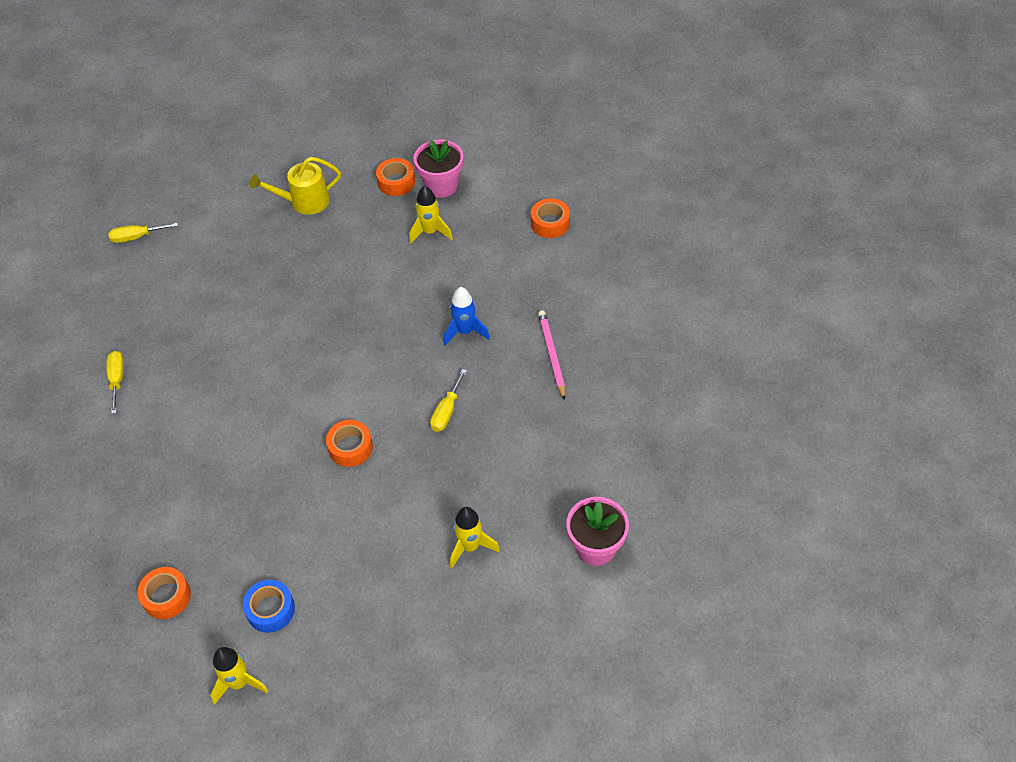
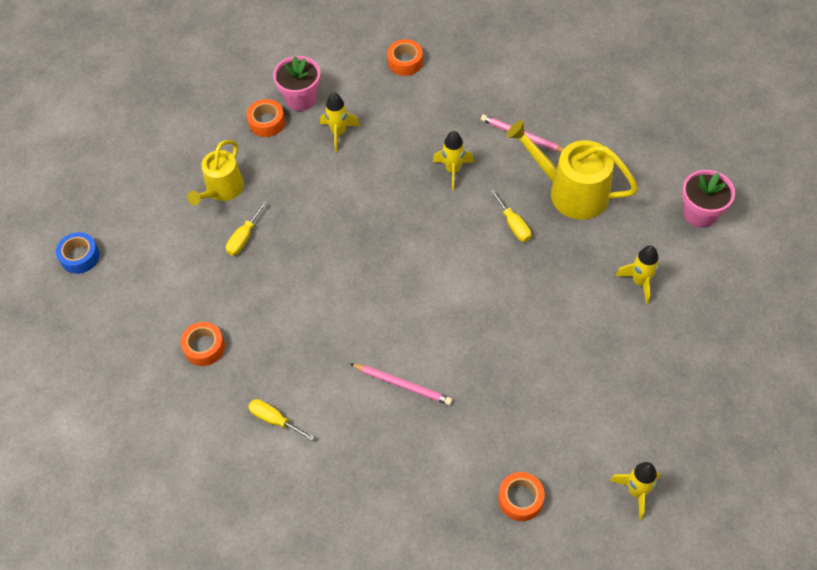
camera: 50 degrees left, 5 degrees up
(136, 237) = (133, 323): yellow screwdriver -> yellow screwdriver (244, 238)
(215, 440) = (402, 384): none -> pink pencil
(270, 610) = (590, 435): blue tape -> blue tape (80, 257)
(350, 447) = (491, 301): orange tape -> orange tape (204, 347)
(465, 331) = (453, 170): blue rocket -> yellow rocket
(524, 430) = (571, 192): none -> yellow watering can

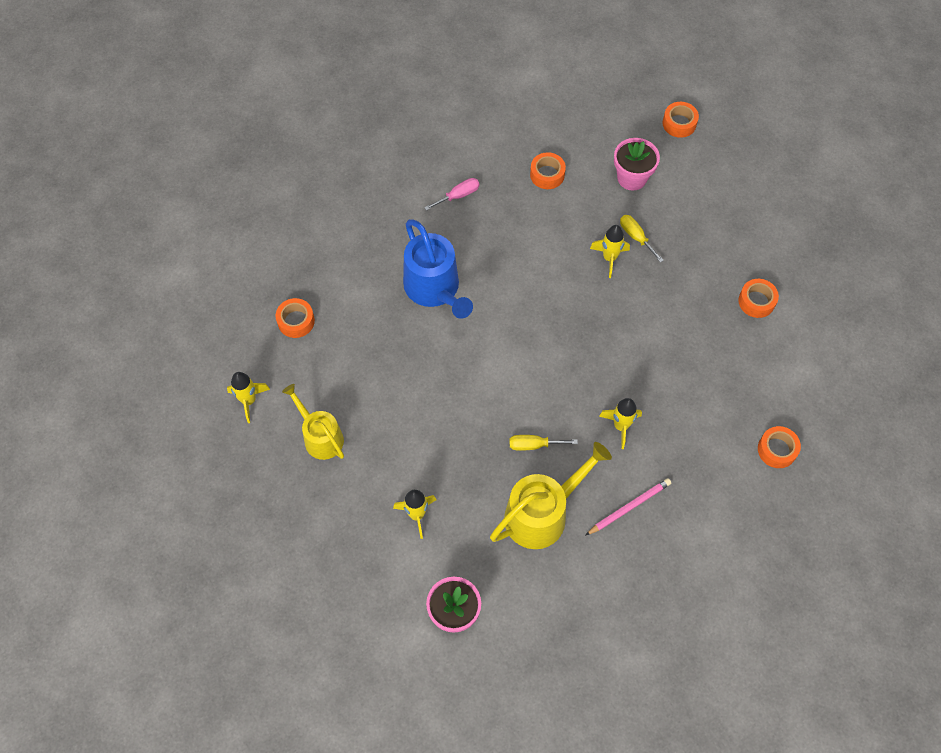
camera: 115 degrees right, 5 degrees up
(80, 257) = (679, 123): blue tape -> orange tape
(222, 189) = (696, 240): yellow watering can -> yellow watering can (320, 437)
(274, 420) = (458, 195): yellow screwdriver -> pink screwdriver
(301, 99) = (772, 340): pink flower pot -> pink flower pot (632, 178)
(339, 133) = (714, 353): yellow rocket -> yellow rocket (609, 258)
(402, 384) = (434, 289): pink pencil -> blue watering can

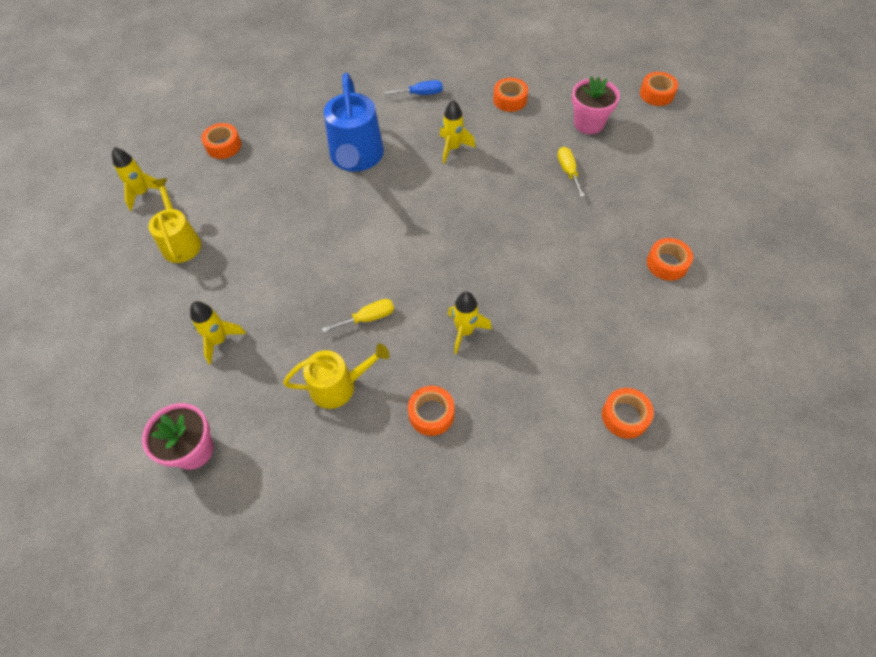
camera: 25 degrees right, 5 degrees down
(458, 195) = (421, 94): pink screwdriver -> blue screwdriver
(534, 445) = (368, 318): yellow screwdriver -> yellow screwdriver turned 135 degrees clockwise
(542, 514) = (338, 386): yellow watering can -> yellow watering can, size x0.66
(609, 258) = (533, 181): yellow rocket -> yellow rocket (453, 148)
(629, 507) = (431, 414): pink pencil -> orange tape

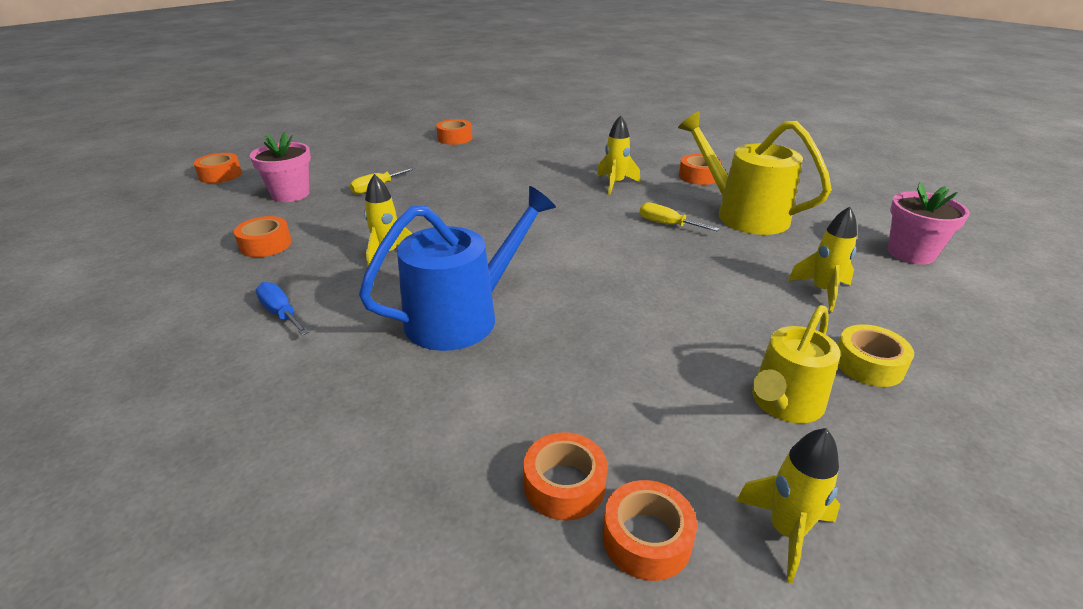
camera: 125 degrees left, 25 degrees down
(160, 300) = (868, 364): none -> yellow tape
(338, 386) = (744, 214): yellow watering can -> yellow watering can, size x1.52
(625, 416) = (600, 129): orange tape -> orange tape (646, 539)

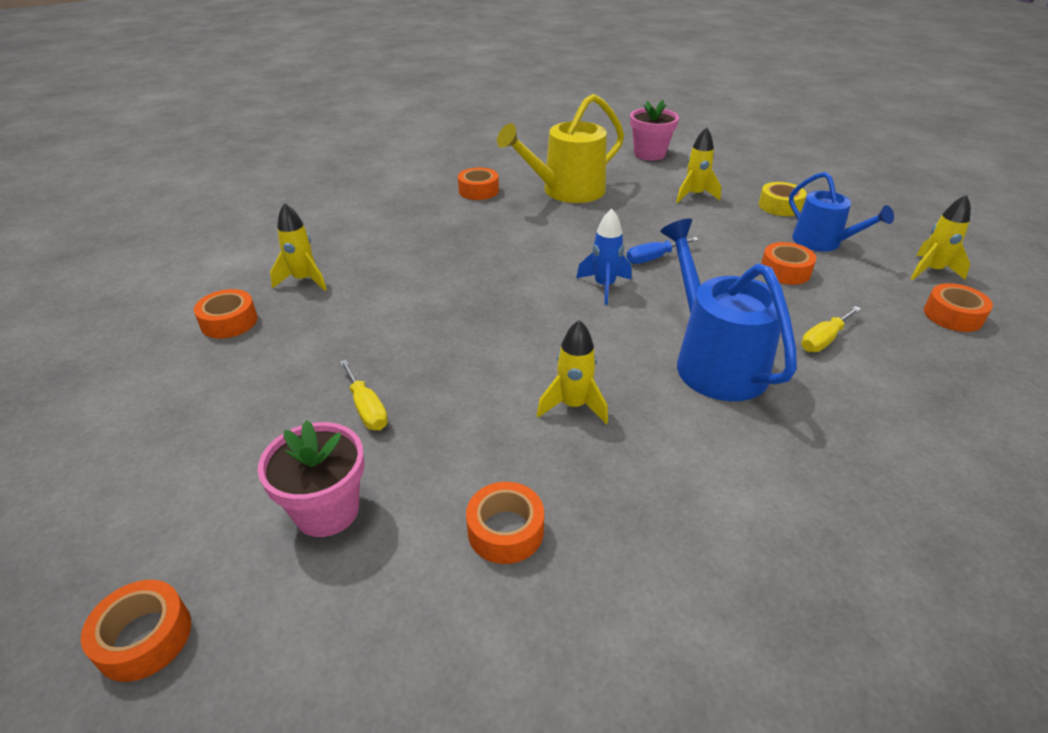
camera: 75 degrees left, 5 degrees up
(281, 313) = (696, 500): blue screwdriver -> blue screwdriver (653, 258)
(564, 485) = (918, 338): orange tape -> orange tape (785, 271)
(565, 251) = (604, 286): none -> blue rocket
(615, 184) = (468, 234): yellow rocket -> yellow rocket (304, 280)
(667, 224) = (571, 227): yellow screwdriver -> yellow screwdriver (823, 340)
(784, 403) = (822, 242): yellow watering can -> blue watering can

